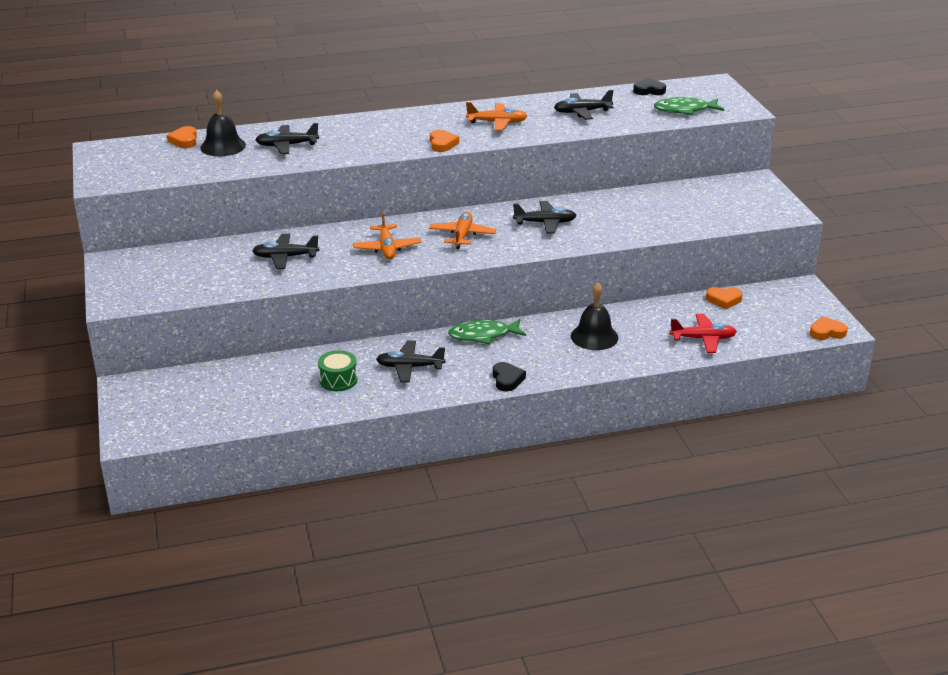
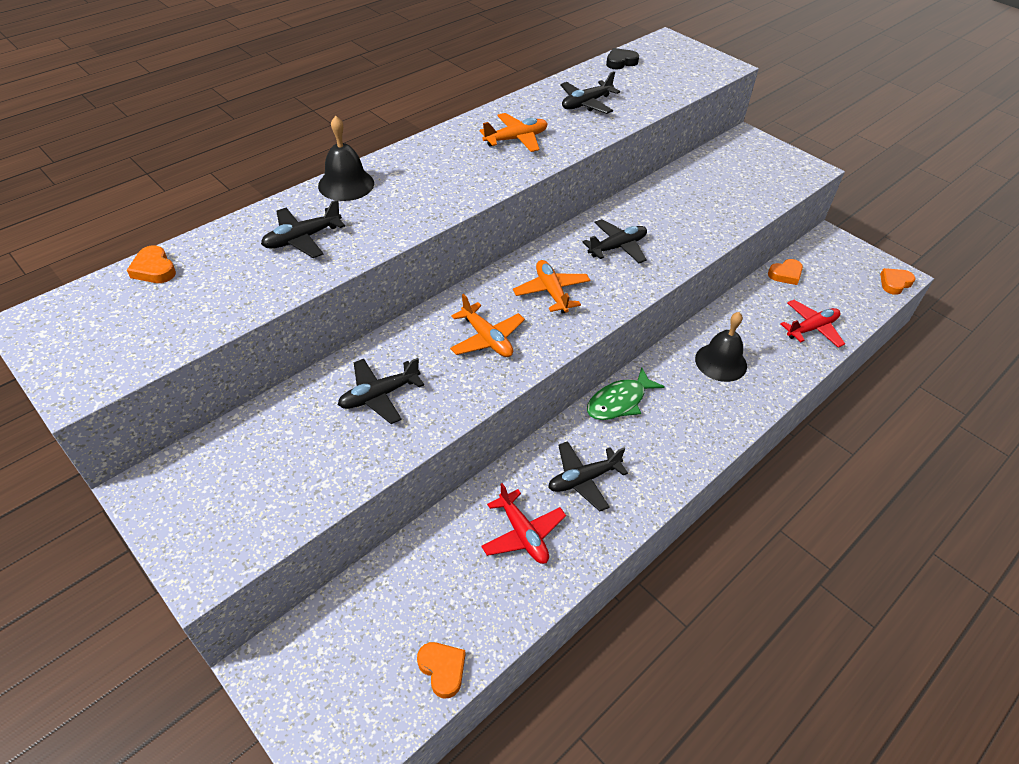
camera: 30 degrees left, 15 degrees up
(223, 146) = (217, 264): black bell -> black bell (346, 184)
(338, 380) = (523, 534): green drum -> red plane
(442, 144) = (485, 185): orange heart -> orange heart (442, 669)
(507, 379) = (692, 455): black heart -> none
(684, 110) = (676, 78): green fish -> none

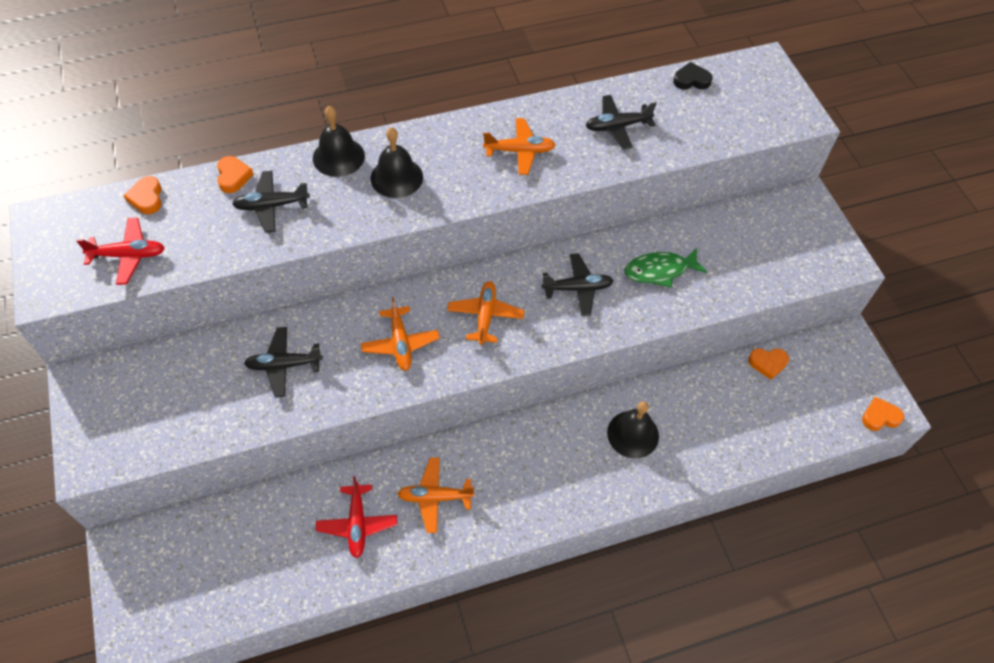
camera: 25 degrees right, 10 degrees up
(415, 185) = (396, 177): none -> black bell
(442, 669) = (236, 605): orange heart -> orange heart (233, 177)
(583, 479) = (435, 497): black plane -> orange plane
(619, 402) = (512, 436): green fish -> green fish (659, 271)
(811, 328) = (749, 434): red plane -> red plane (128, 255)

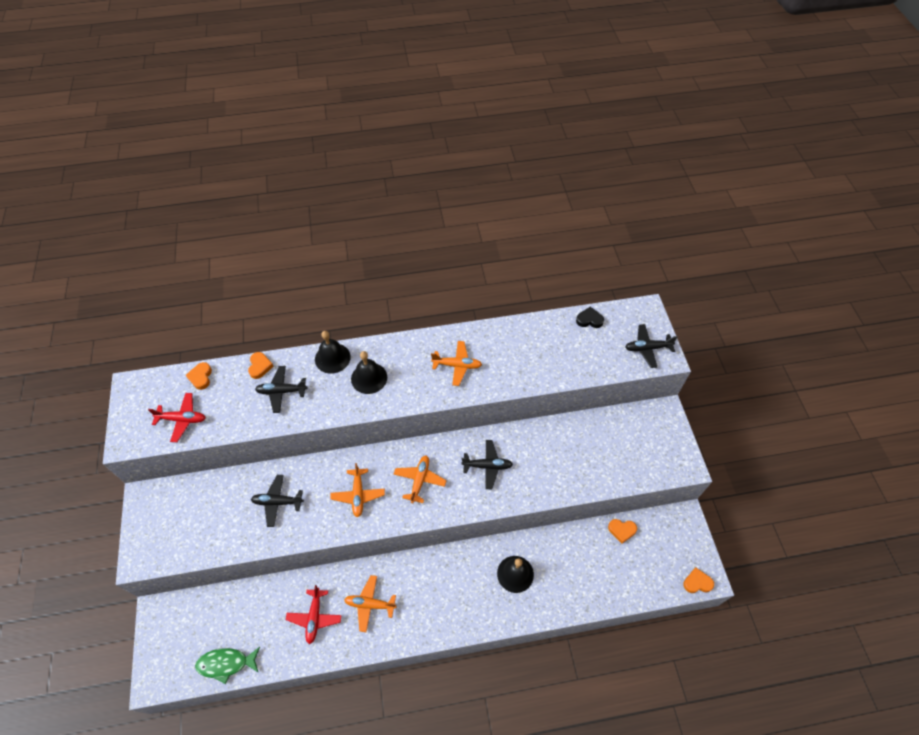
camera: 10 degrees right, 0 degrees up
(617, 126) = (529, 352): black plane -> black plane (647, 348)
(659, 271) = (548, 458): green fish -> green fish (226, 663)

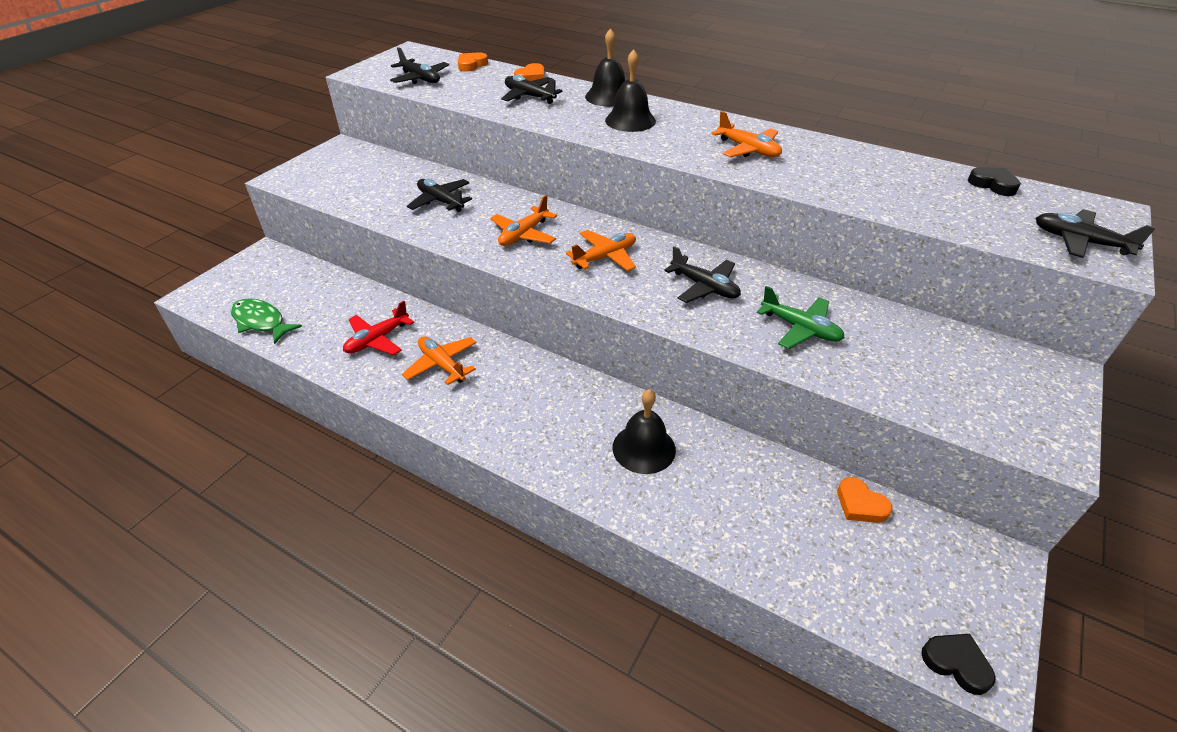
camera: 40 degrees right, 15 degrees down
(182, 419) = (420, 79): red plane -> black plane
(551, 464) = (800, 328): none -> green plane
(697, 582) = (956, 663): orange heart -> black heart

